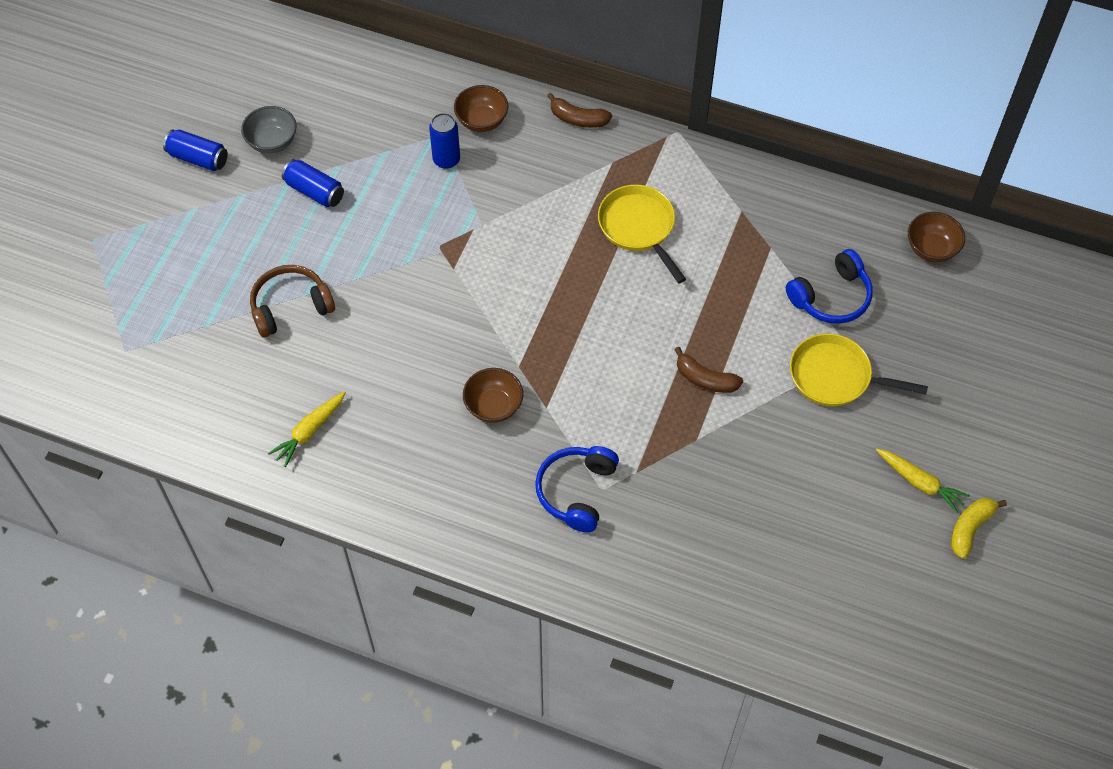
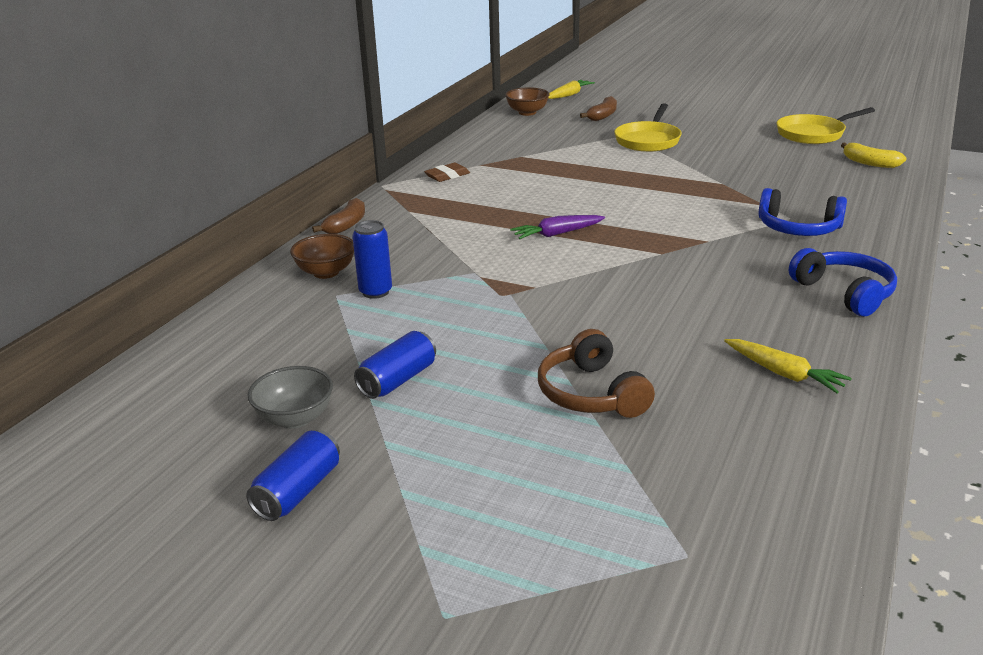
camera: 85 degrees left, 30 degrees down
(493, 406) = (713, 265): brown bowl -> none
(561, 284) = (557, 234): none -> purple carrot
(639, 227) = (491, 201): yellow pan -> yellow pan (813, 134)
(705, 379) = (659, 179): brown banana -> brown banana (603, 116)
(706, 184) = (447, 176): none -> brown eraser
(831, 297) = (572, 139): blue headphones -> blue headphones (844, 293)
(920, 483) = (736, 121): yellow carrot -> yellow carrot (569, 95)
(970, 529) = (768, 111): yellow banana -> yellow banana (869, 163)

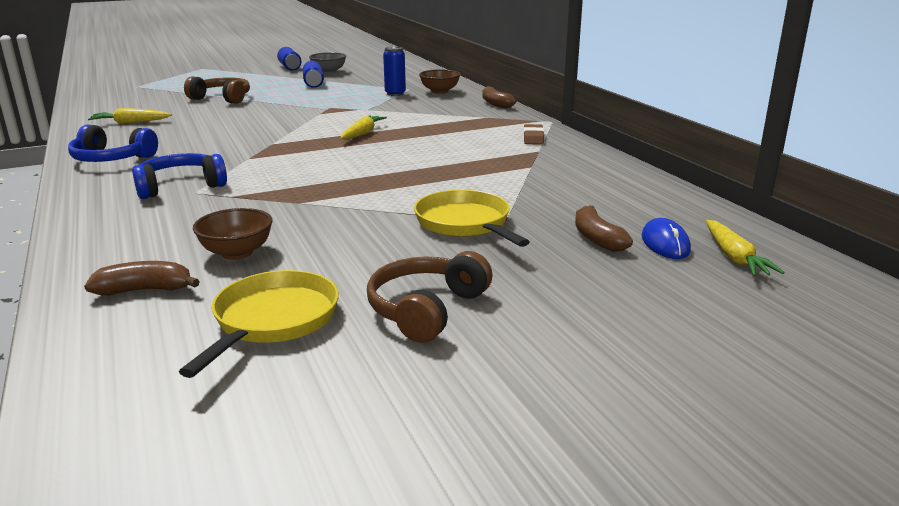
camera: 130 degrees right, 5 degrees down
(527, 112) = (677, 210): brown bowl -> brown bowl (237, 253)
(557, 234) = (362, 133): purple carrot -> yellow carrot
(579, 106) = (665, 243): none -> blue mouse
(739, 119) = (426, 309): none -> brown headphones
(869, 163) = (145, 290): yellow banana -> brown banana

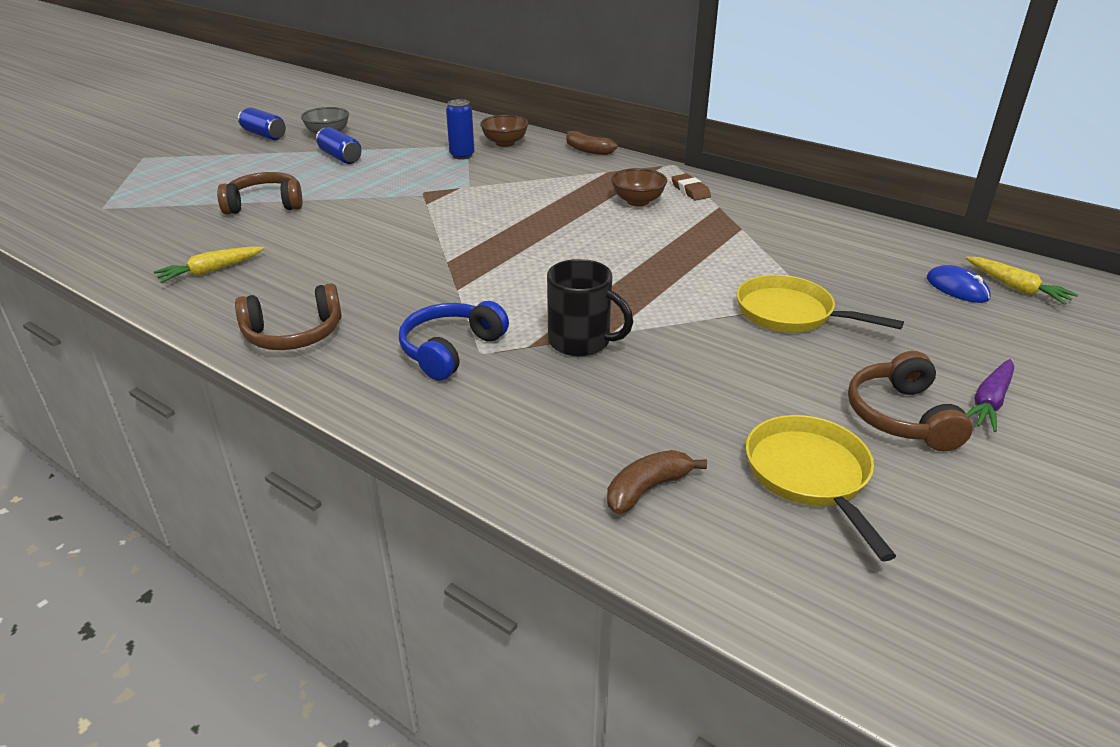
camera: 30 degrees left, 10 degrees up
(111, 159) = (293, 334): blue headphones -> brown headphones
(237, 253) = (655, 414): brown bowl -> brown bowl (637, 201)
(270, 202) = (581, 342): none -> black mug
(362, 133) = (521, 223): yellow carrot -> none
(532, 325) = (989, 402): none -> purple carrot
(597, 238) = (907, 298): brown banana -> none

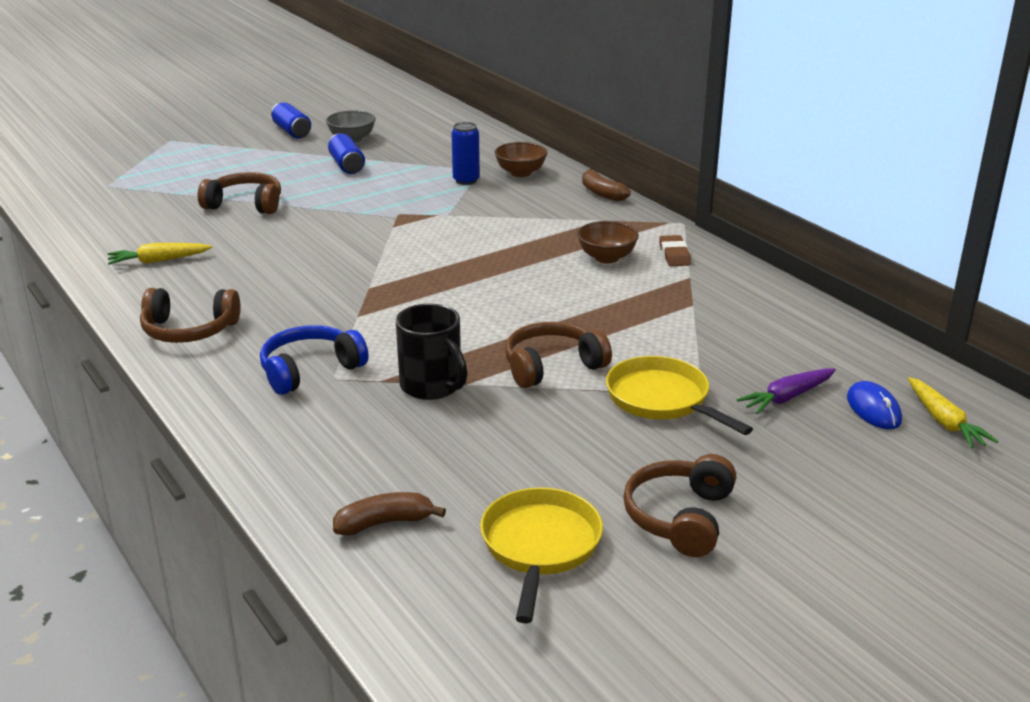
camera: 20 degrees right, 5 degrees down
(672, 302) = (552, 366): none -> brown headphones
(989, 402) = (786, 525): purple carrot -> purple carrot (787, 398)

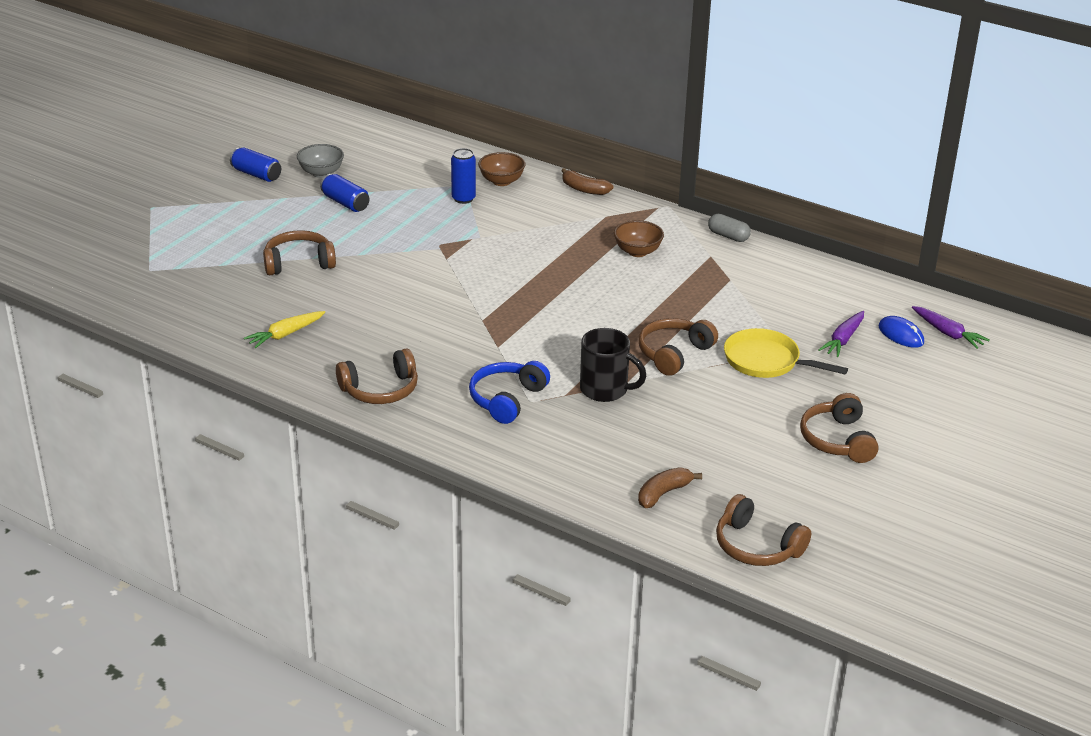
camera: 25 degrees left, 5 degrees up
(442, 630) = (756, 546): none -> brown headphones
(540, 546) = (770, 481): yellow pan -> none
(674, 255) = (684, 238): brown eraser -> none
(728, 262) = (728, 236): none -> grey capsule
(944, 422) = (947, 333): yellow carrot -> purple carrot

